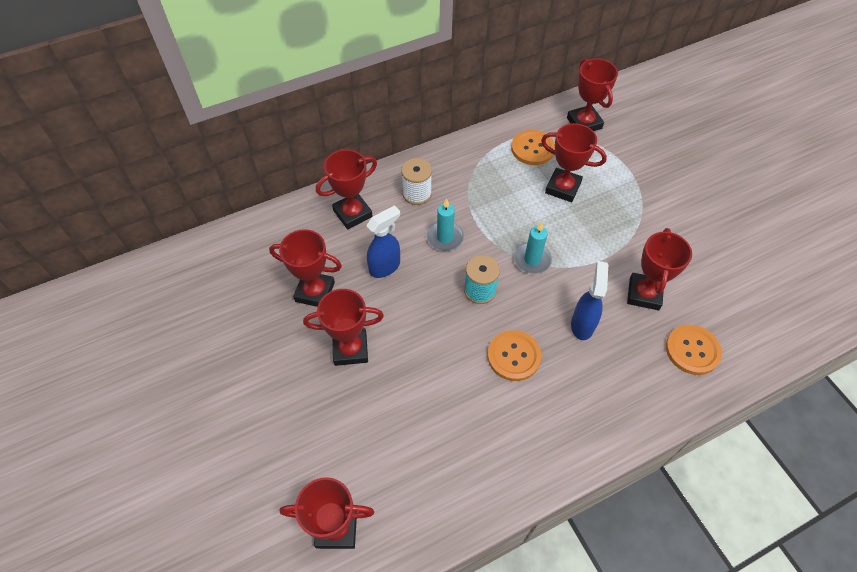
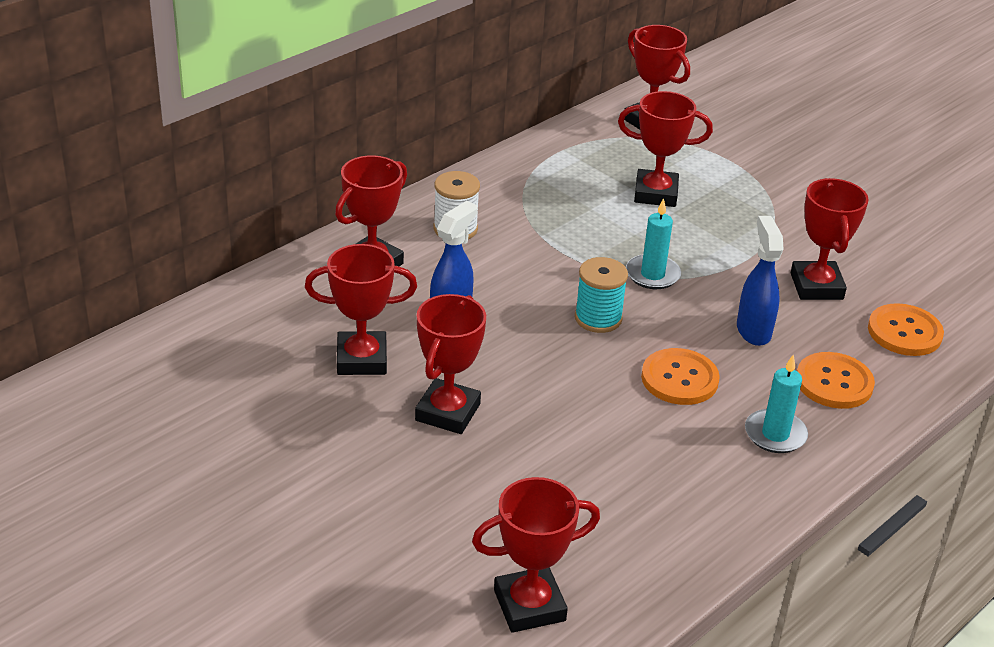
camera: 20 degrees left, 20 degrees down
(350, 349) = (448, 412): red trophy -> red trophy turned 45 degrees counterclockwise
(445, 237) = (520, 270): turquoise candle -> turquoise candle (775, 434)
(532, 149) = (593, 158): orange button -> orange button (834, 383)

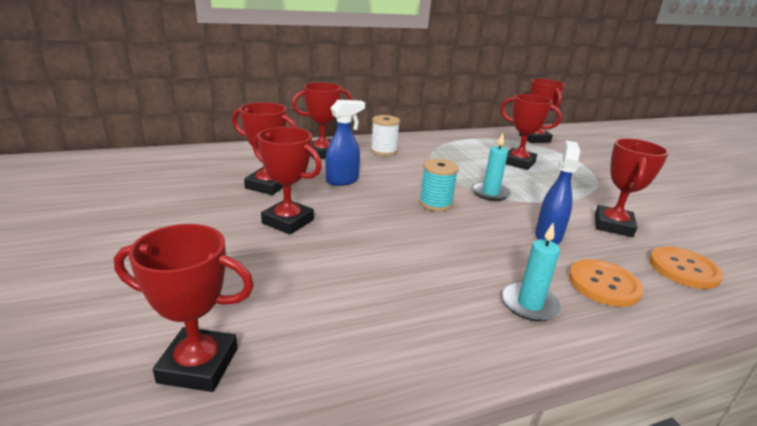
camera: 25 degrees right, 10 degrees down
(448, 412) = (288, 221): red trophy -> red trophy turned 75 degrees clockwise
(679, 379) = (470, 248): orange button -> none

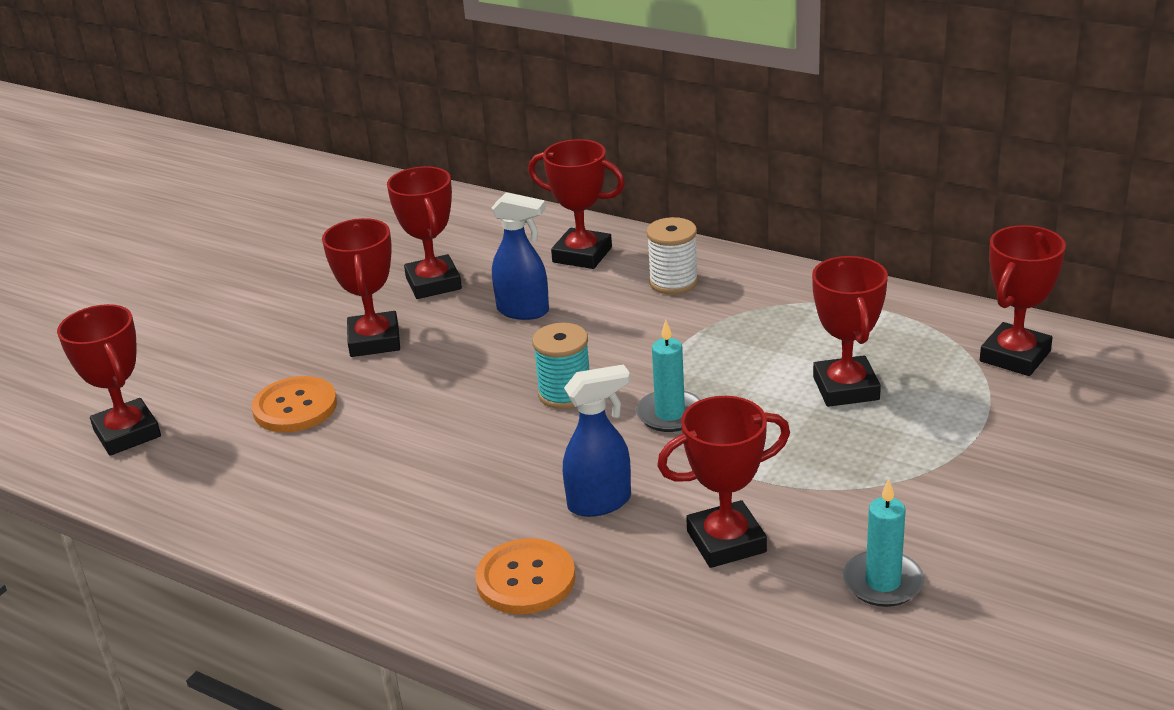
camera: 55 degrees right, 5 degrees up
(529, 304) = (410, 544): turquoise candle -> turquoise candle (883, 582)
(683, 269) = (666, 632): orange button -> orange button (295, 407)

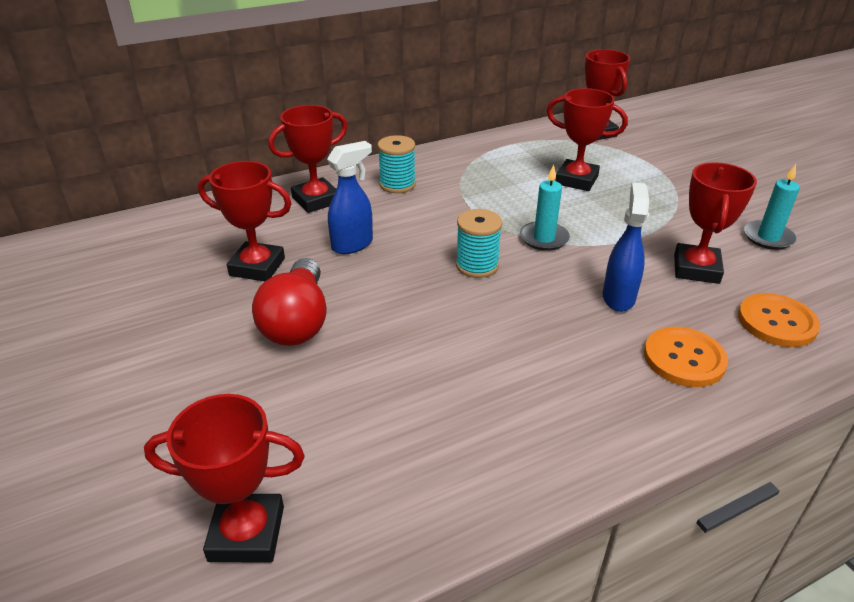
camera: 60 degrees left, 5 degrees up
(295, 407) = (341, 397): orange button -> orange button (776, 322)
(374, 341) = (297, 321): red trophy -> red light bulb
(673, 282) = (397, 184): white spool -> turquoise spool

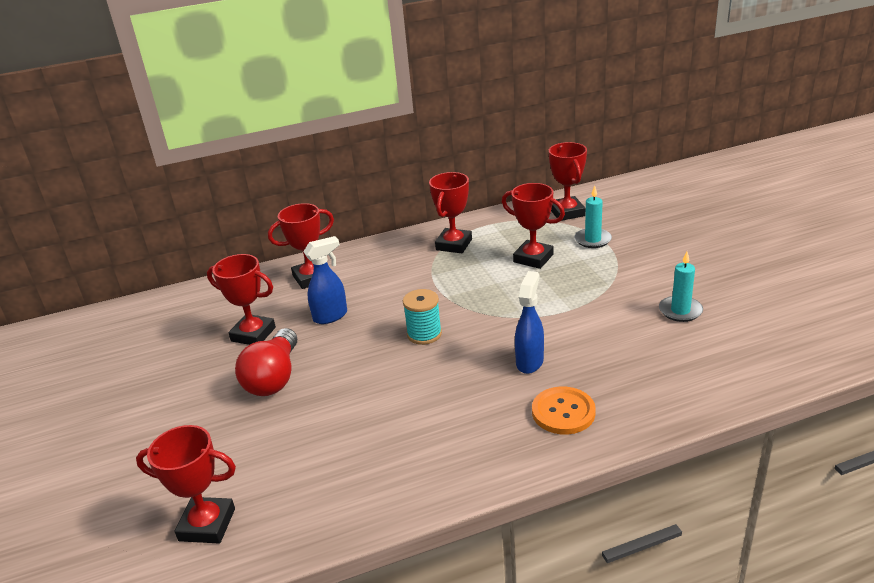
camera: 10 degrees right, 5 degrees down
(397, 184) = (380, 263): turquoise spool -> none
(544, 238) = (486, 311): turquoise candle -> turquoise candle (592, 240)
(696, 269) = (605, 338): red trophy -> red trophy (454, 244)
(776, 322) = (653, 384): orange button -> none

